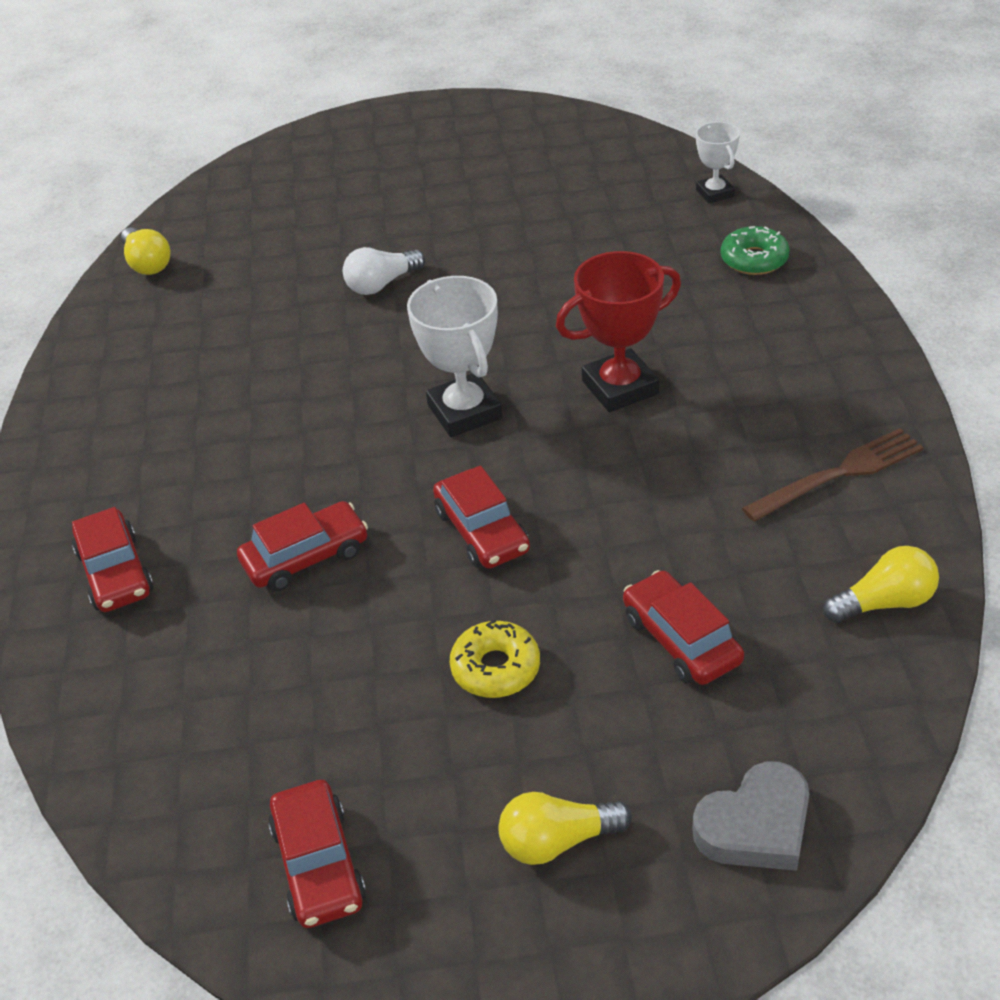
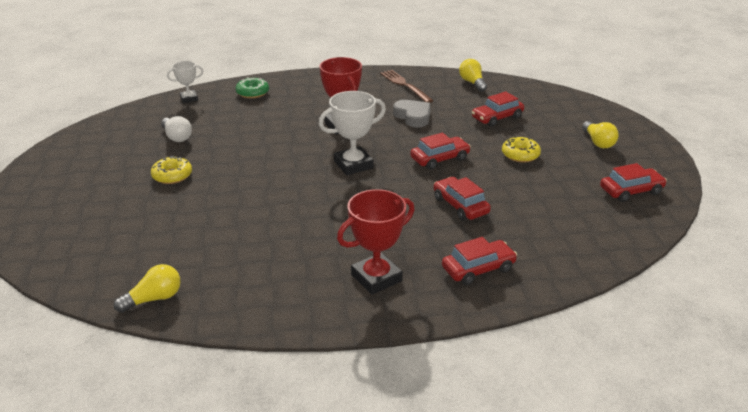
camera: 95 degrees left, 10 degrees down
(128, 454) = (376, 278): none -> red trophy
(382, 284) = (228, 194): white light bulb -> white light bulb (177, 137)
(441, 224) = (172, 175): none -> yellow donut
(756, 825) = (576, 109): grey heart -> grey heart (413, 116)

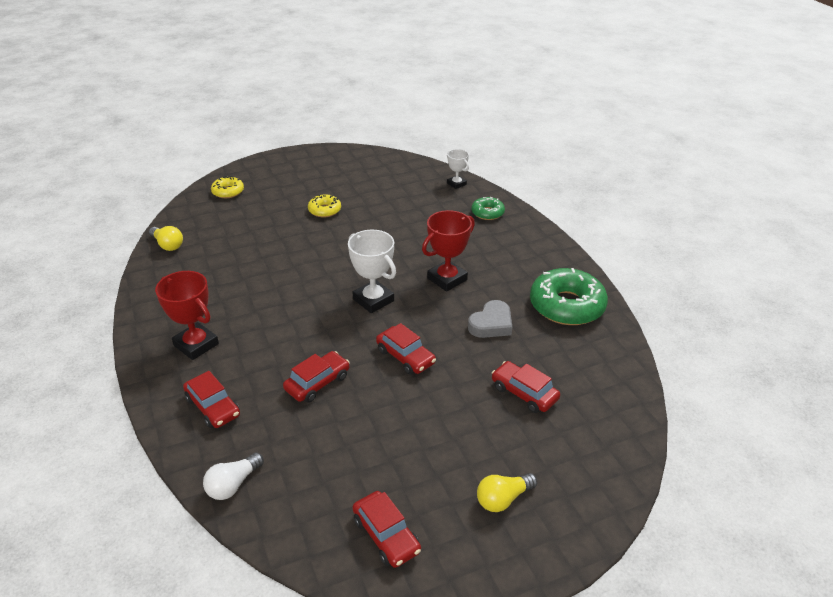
camera: 75 degrees right, 5 degrees up
(177, 137) = (386, 196): white light bulb -> white light bulb (233, 485)
(404, 85) = (566, 306): brown fork -> green donut
(472, 83) = (610, 361): yellow light bulb -> none
(520, 155) = (439, 421): yellow donut -> yellow donut (228, 192)

